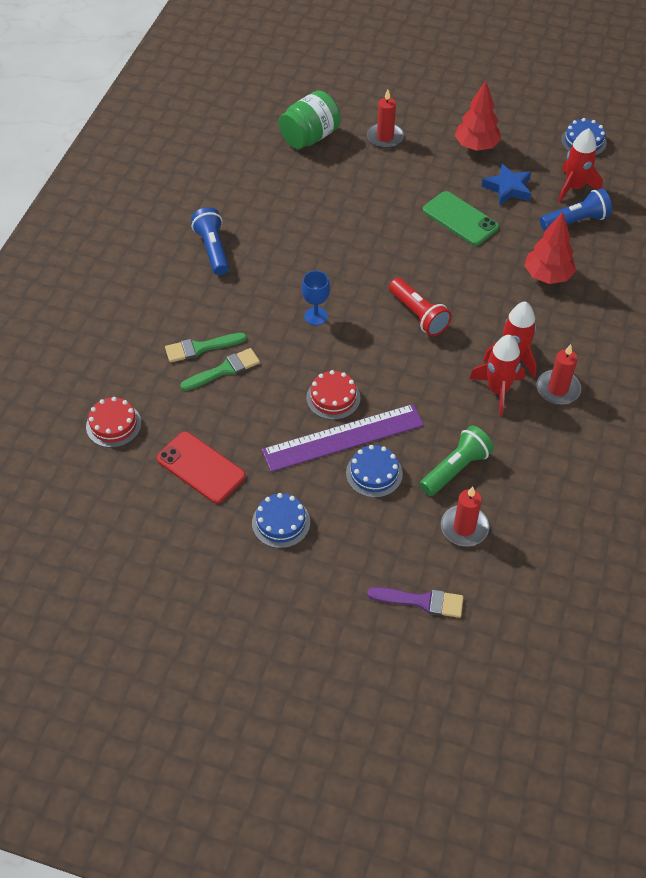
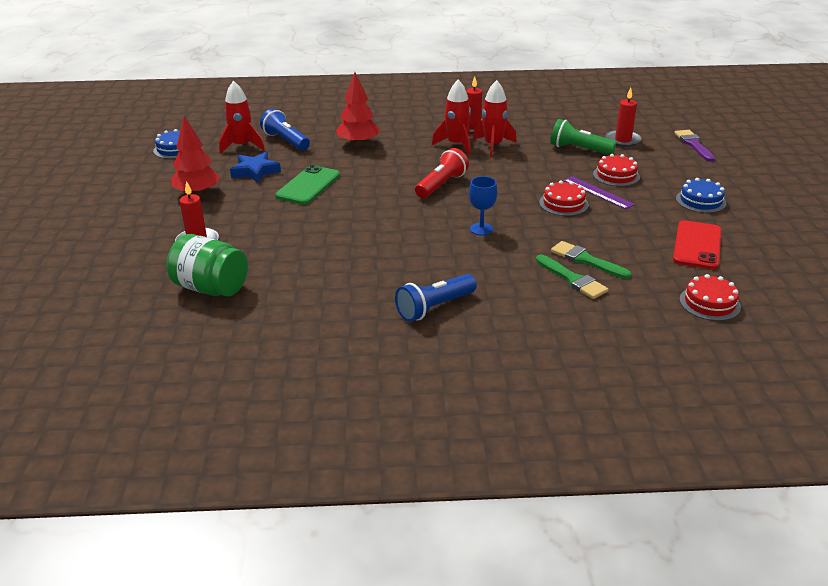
camera: 110 degrees left, 20 degrees down
(343, 437) = (597, 192): purple ruler -> purple ruler, size x0.57
(374, 473) = (616, 175): blue cake -> red cake

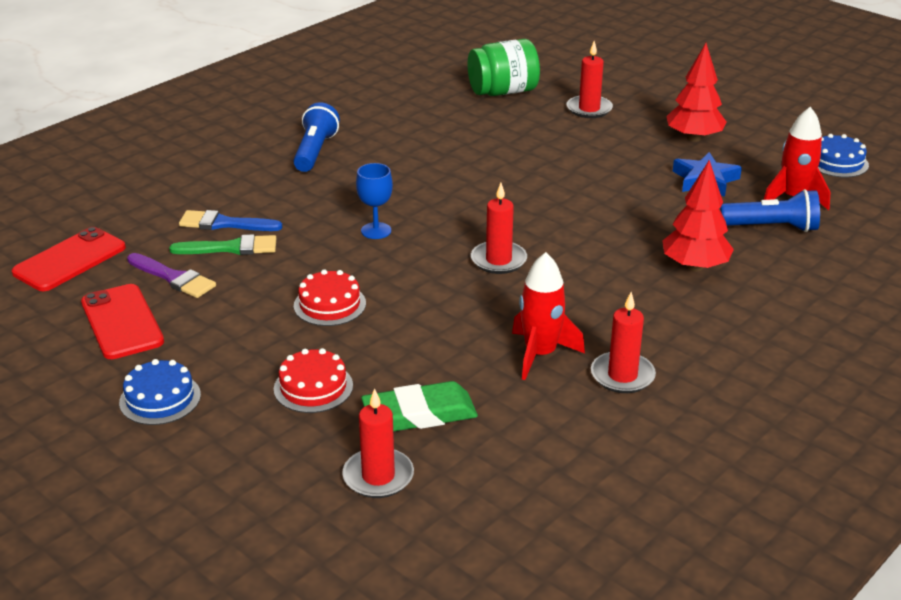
camera: 135 degrees right, 0 degrees up
(308, 185) = (622, 192): green phone -> none
(441, 185) = (498, 260): red flashlight -> red candle
(456, 145) = (586, 329): red rocket -> none
(572, 279) = (224, 224): green brush -> blue brush
(579, 149) = (419, 414): green flashlight -> green eraser
(597, 192) = (307, 343): purple ruler -> none
(693, 144) = (254, 535): purple brush -> purple brush (173, 278)
(709, 303) = (70, 260): red cake -> red phone

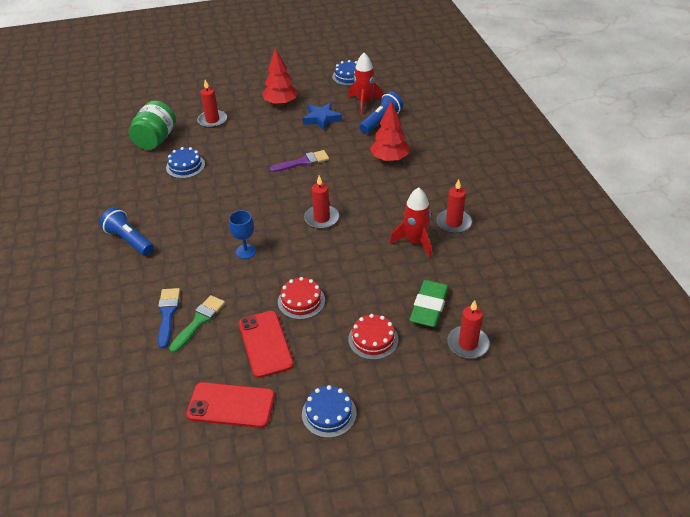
camera: 55 degrees left, 10 degrees up
(70, 260) = (129, 409): red phone -> red phone (265, 344)
(173, 278) = (205, 361): purple brush -> purple brush (303, 162)
(224, 224) = (168, 314): blue brush -> blue brush turned 135 degrees clockwise
(480, 129) = (185, 166): none -> blue cake

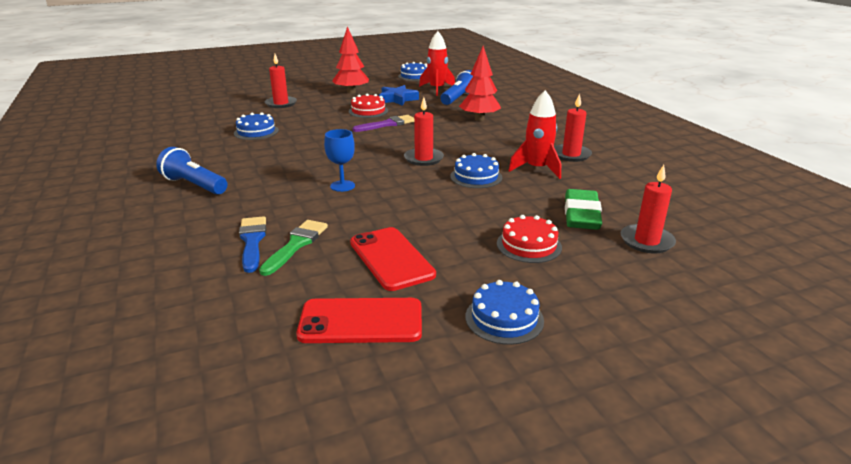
camera: 10 degrees left, 15 degrees down
(156, 140) = (219, 117): green jar -> none
(301, 301) = (424, 220): red cake -> red cake (368, 111)
(359, 248) = (476, 177): none -> blue cake

